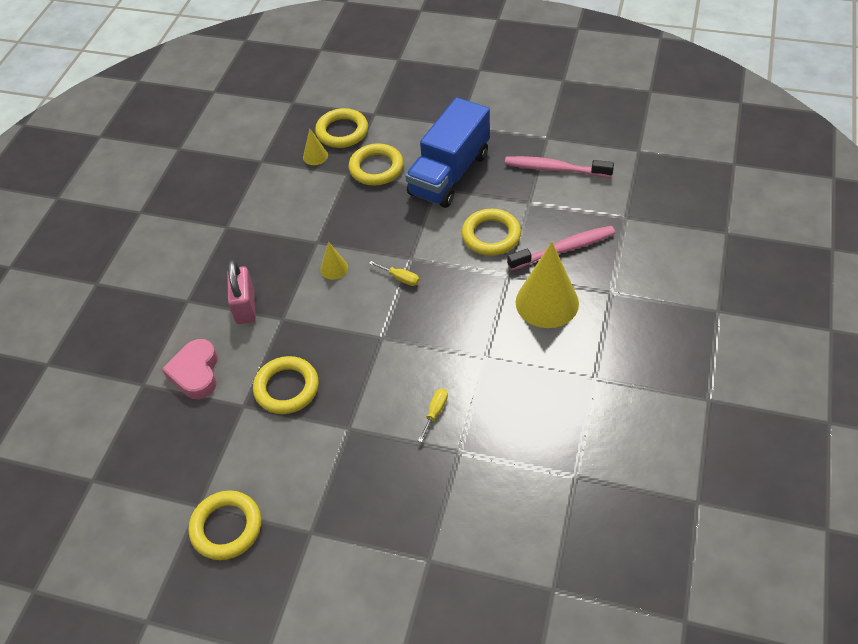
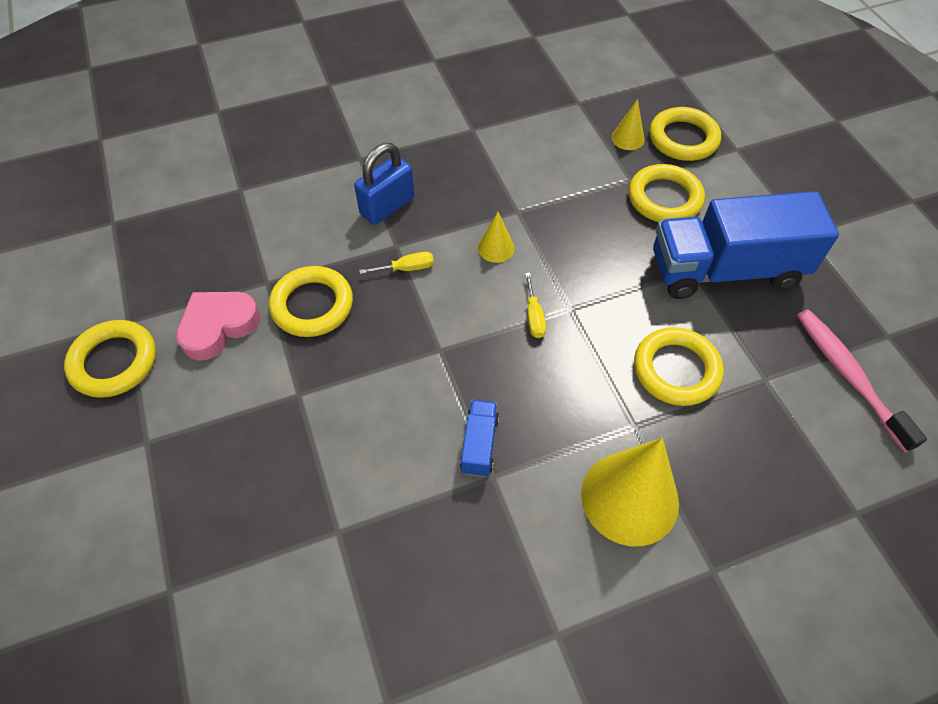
camera: 50 degrees right, 5 degrees up
(195, 373) = (280, 219): pink heart -> pink heart (218, 327)
(245, 307) = (387, 206): pink padlock -> blue padlock
(435, 412) = (375, 470): yellow screwdriver -> yellow screwdriver (406, 268)
(461, 352) = (479, 444): none -> blue truck
(564, 249) = (732, 467): pink toothbrush -> none

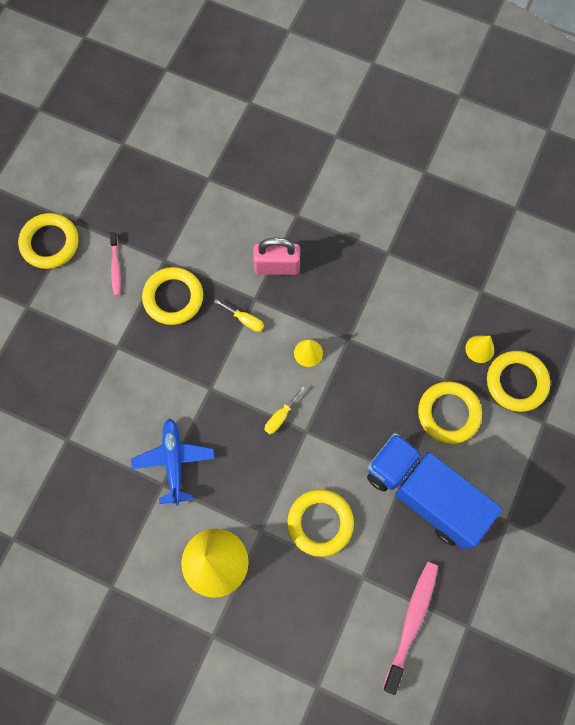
camera: 45 degrees right, 15 degrees up
(218, 327) = (115, 267): pink heart -> pink toothbrush
(387, 206) = (277, 266): blue padlock -> pink padlock
(479, 444) = (174, 461): blue truck -> blue plane

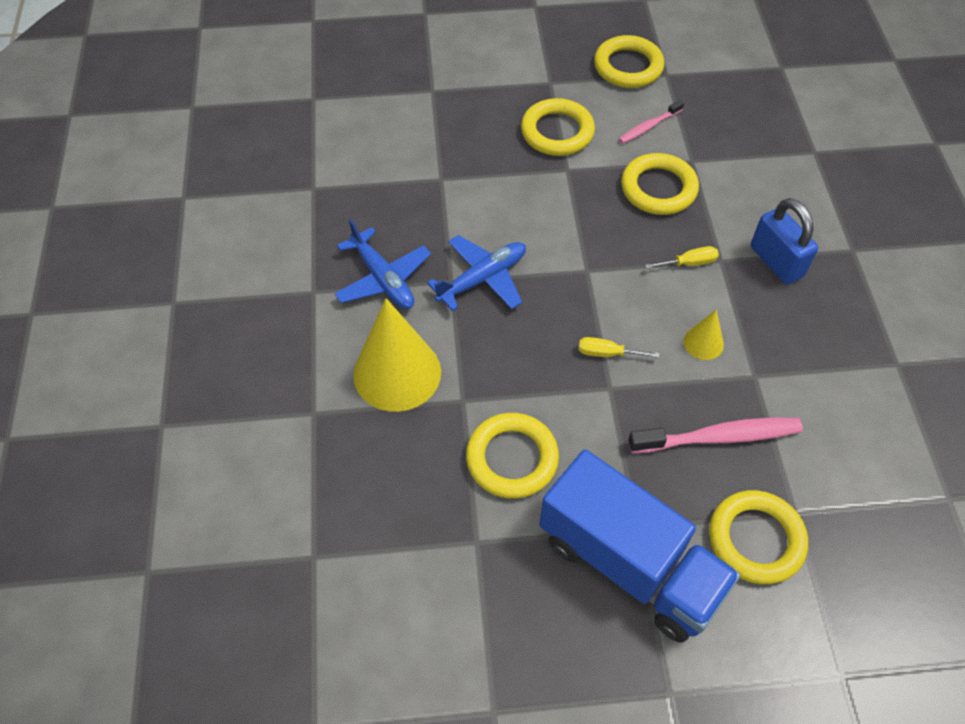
camera: 60 degrees right, 15 degrees down
(131, 531) = (383, 279): none -> blue plane
(245, 320) = (689, 263): yellow screwdriver -> yellow screwdriver turned 105 degrees counterclockwise
(277, 266) = (776, 261): pink padlock -> blue padlock
(411, 622) = (456, 631): pink toothbrush -> pink toothbrush (719, 437)
(425, 494) = (629, 564): blue truck -> blue truck turned 120 degrees clockwise
(479, 349) = (872, 535): yellow cone -> none
(516, 382) = (867, 608): yellow ring -> yellow ring (557, 132)

